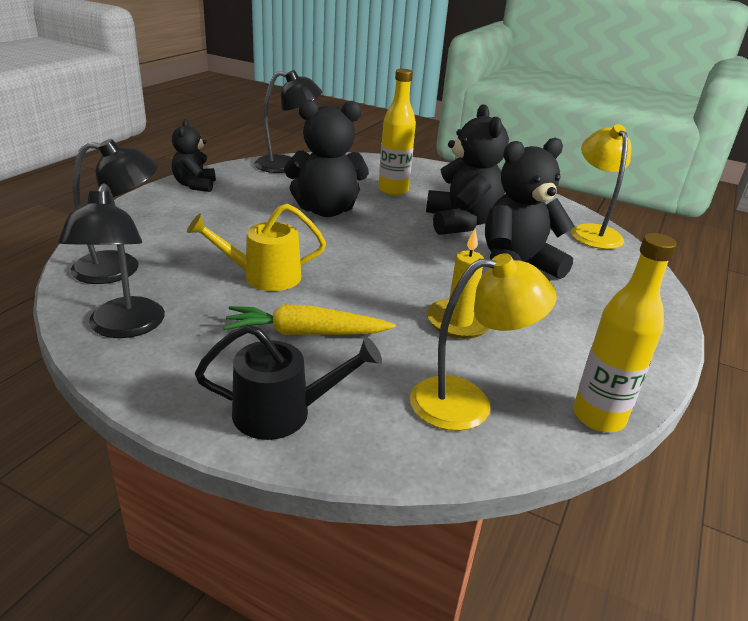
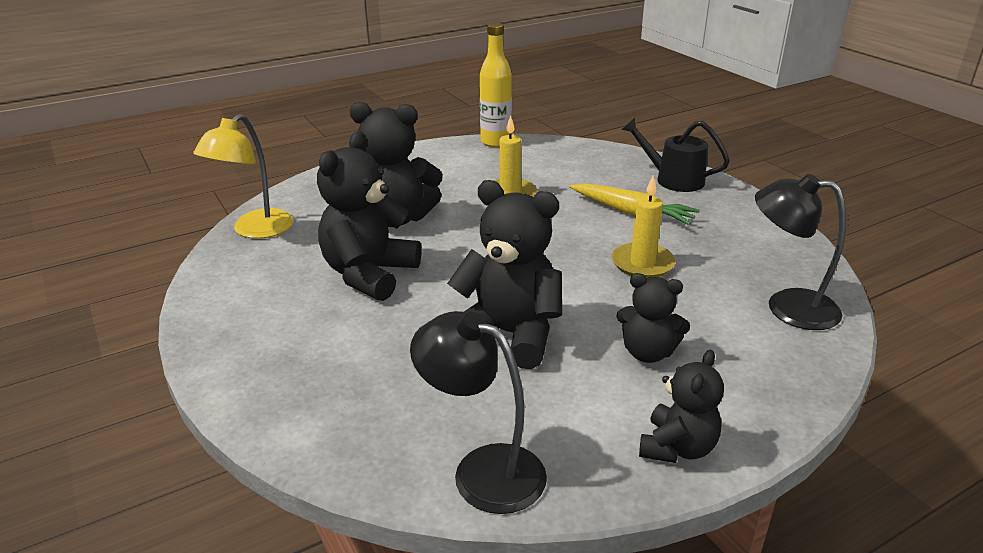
camera: 145 degrees left, 0 degrees up
(124, 328) = (777, 248): black lamp -> none
(228, 218) = (647, 352): none -> black teddy bear
(263, 277) = (642, 263): yellow watering can -> yellow candle
(393, 190) = (376, 350): yellow bottle -> none
(467, 402) = (560, 161): yellow lamp -> none

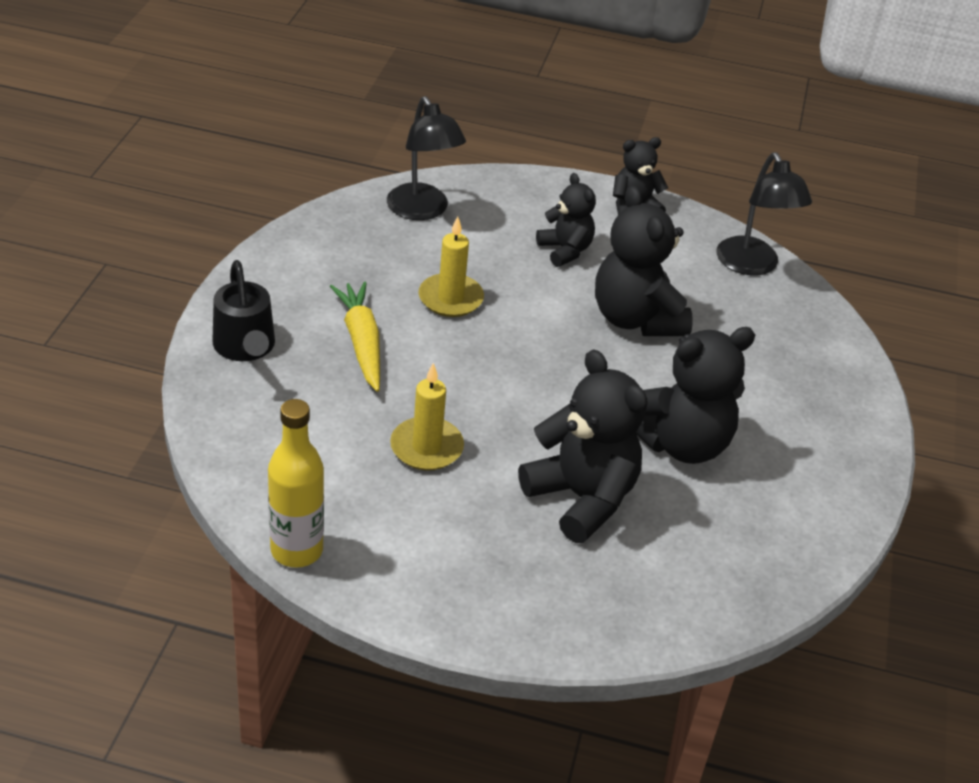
camera: 140 degrees left, 10 degrees up
(255, 230) = (743, 588): yellow lamp -> none

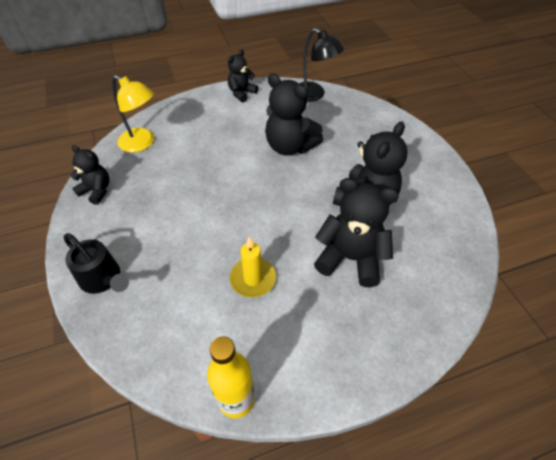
camera: 30 degrees left, 10 degrees up
(361, 342) = (168, 236): yellow carrot -> none
(422, 210) = (142, 143): black lamp -> yellow lamp
(450, 298) = (195, 184): yellow candle -> none
(565, 250) = (229, 129): black teddy bear -> black teddy bear (96, 191)

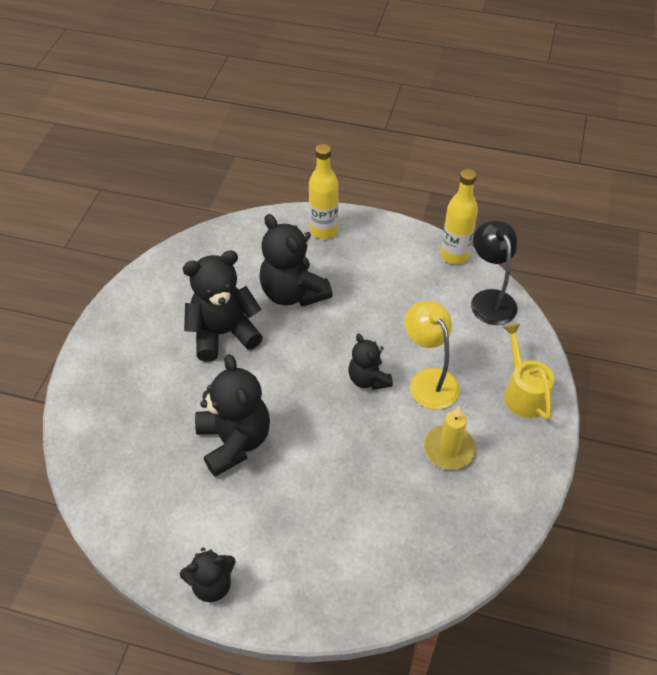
camera: 145 degrees left, 0 degrees up
(96, 191) = (499, 509): black teddy bear -> black teddy bear (368, 379)
(103, 279) = (523, 392): black watering can -> yellow watering can
(142, 143) = (412, 561): yellow lamp -> yellow lamp (429, 380)
(253, 279) = (388, 321): yellow candle -> yellow candle (449, 449)
(314, 95) = (119, 512): black lamp -> black lamp (490, 299)
(389, 342) = (323, 230): none -> yellow bottle

